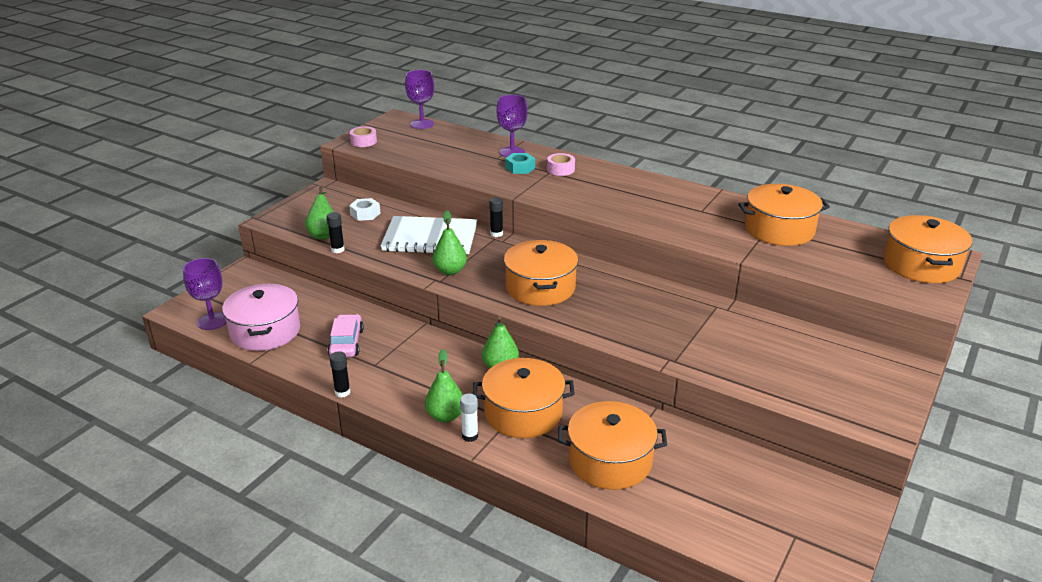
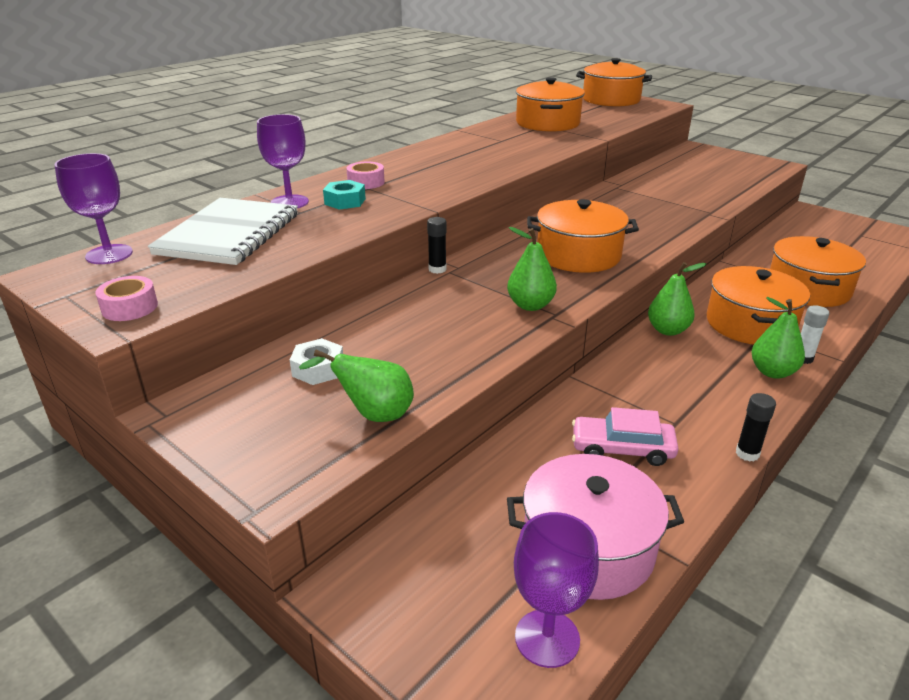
camera: 80 degrees left, 0 degrees up
(337, 249) = (439, 399): black glue stick -> none
(430, 238) = (431, 315): white notebook -> white notebook (229, 234)

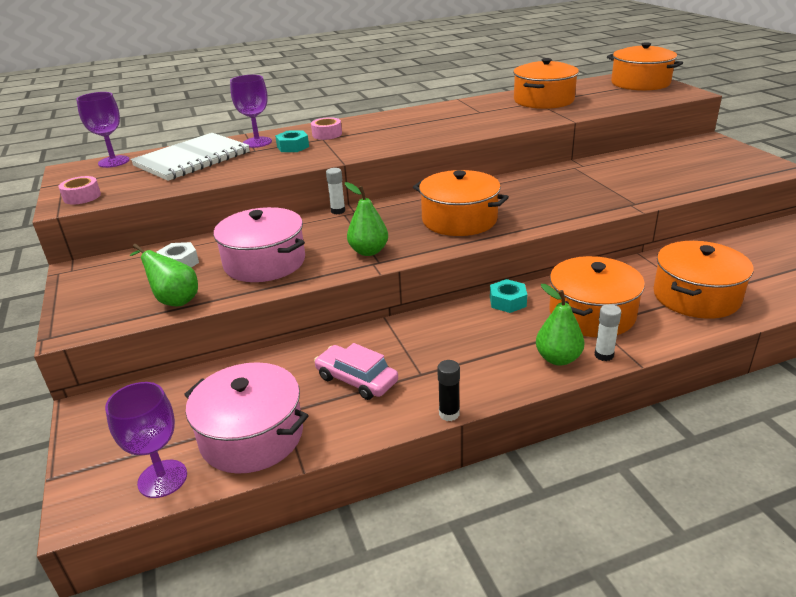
camera: 30 degrees right, 0 degrees up
(428, 343) = (264, 262): none -> pink pot
(437, 269) = (338, 211): black glue stick -> white glue stick
(667, 330) = (507, 301): green pear -> turquoise nut

